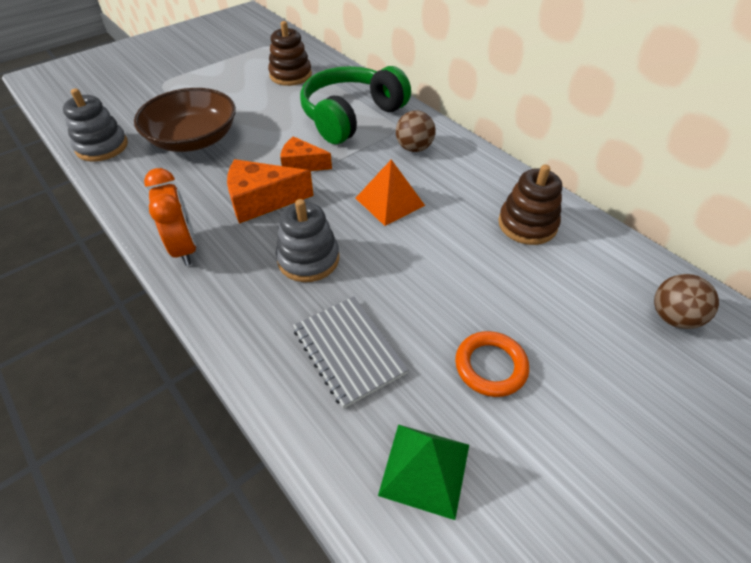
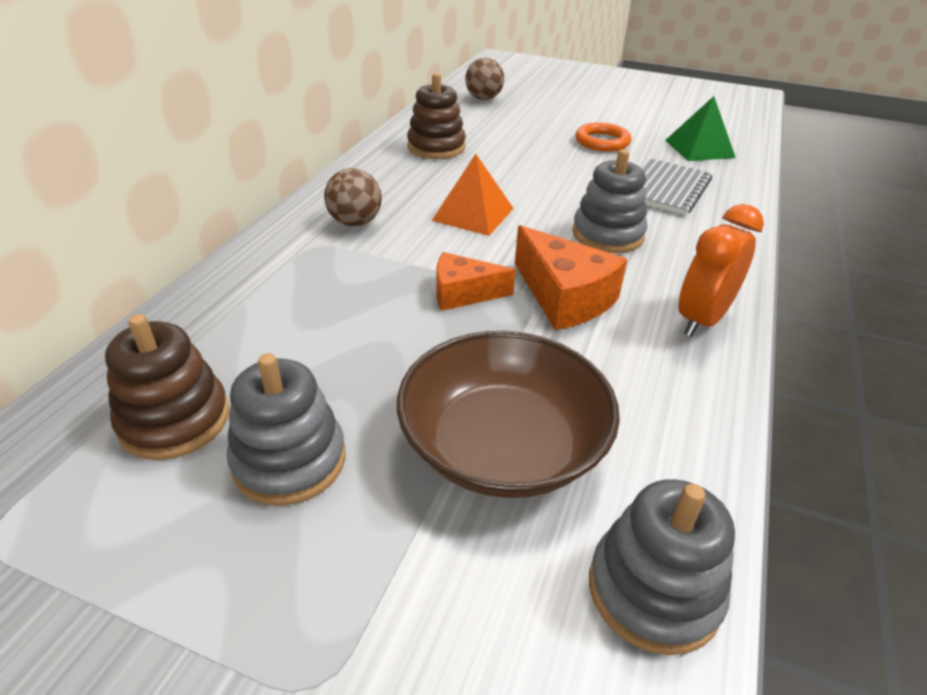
camera: 120 degrees left, 10 degrees down
(244, 93) = (289, 460): none -> grey stacking toy
(302, 164) = (463, 293): orange cheese -> orange cheese turned 105 degrees clockwise
(351, 116) = (305, 291): green headphones -> none

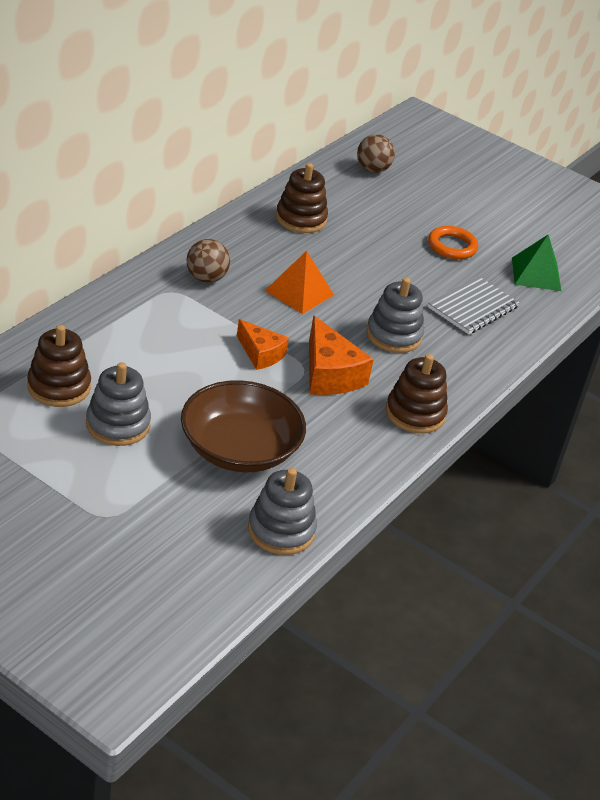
camera: 10 degrees right, 0 degrees up
(463, 293) = (260, 354): orange cheese -> orange cheese turned 150 degrees counterclockwise
(702, 320) = (415, 413): orange clock -> brown stacking toy

